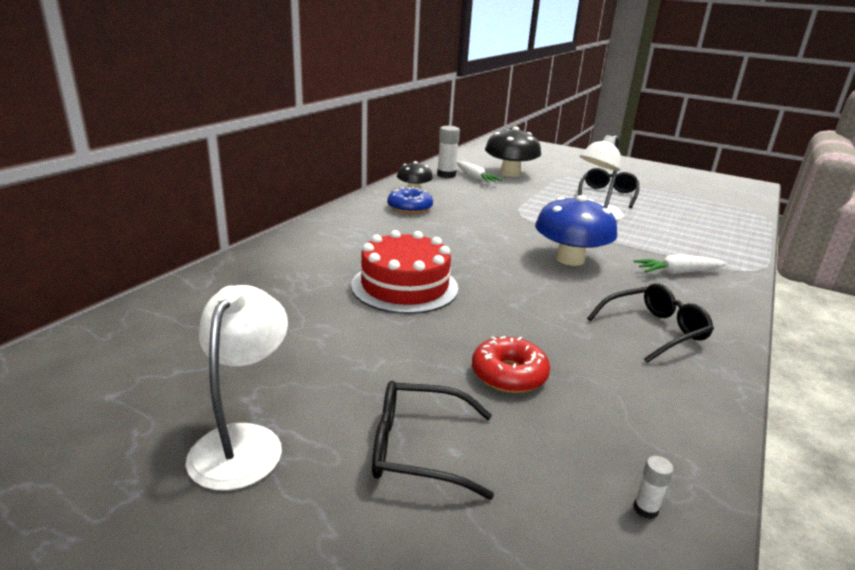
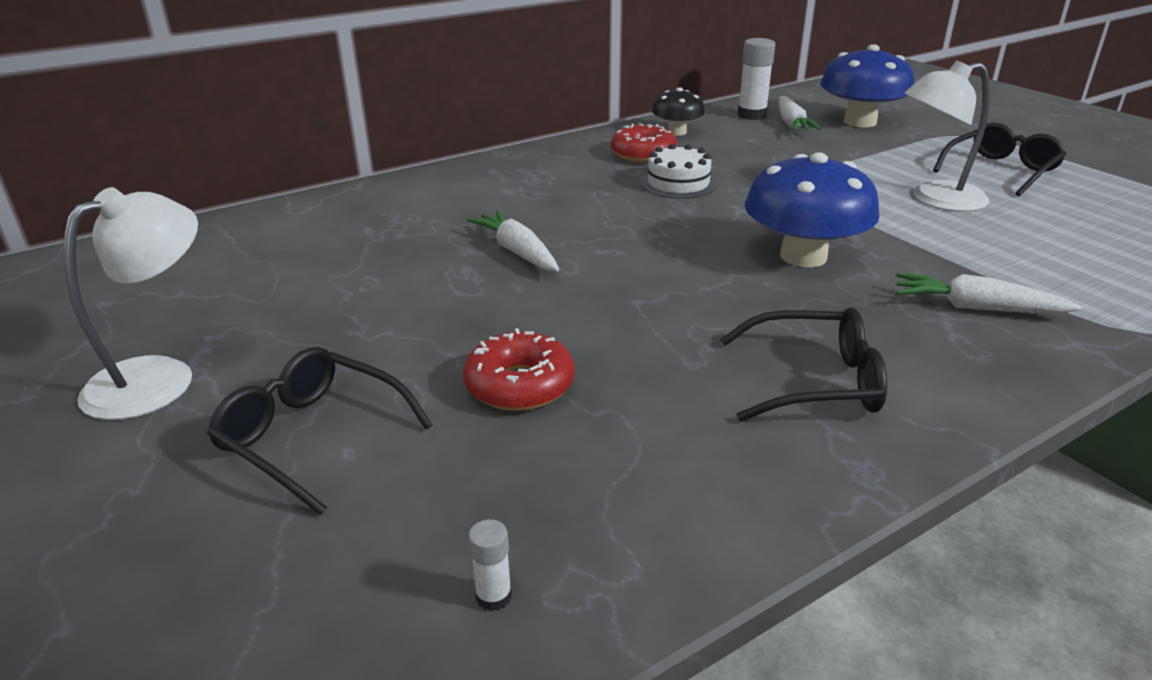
camera: 30 degrees right, 5 degrees up
(404, 286) = (517, 252): red cake -> white carrot
(409, 208) = (643, 154): blue donut -> red donut
(453, 225) = (678, 183): none -> white cake
(510, 173) = (860, 122): black mushroom -> blue mushroom

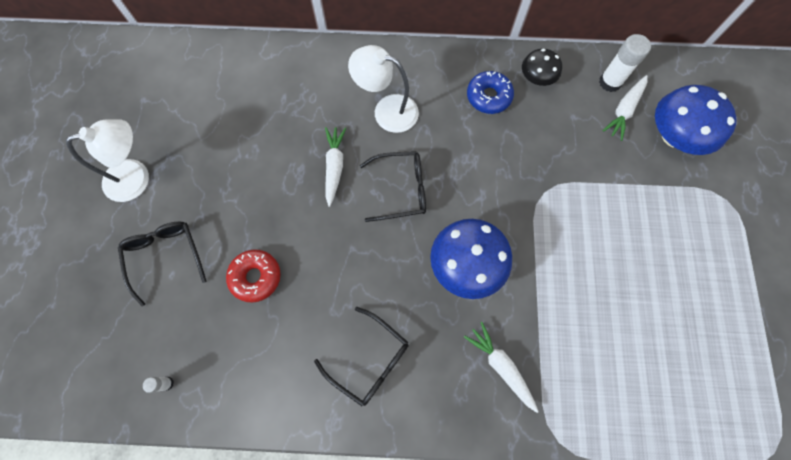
camera: 35 degrees right, 40 degrees up
(643, 154) = (488, 97): red donut -> blue donut
(678, 183) = (475, 146): white cake -> none
(935, 199) = (604, 261): white lamp -> white lamp (387, 110)
(1000, 171) = (689, 256): black glasses -> black glasses (400, 189)

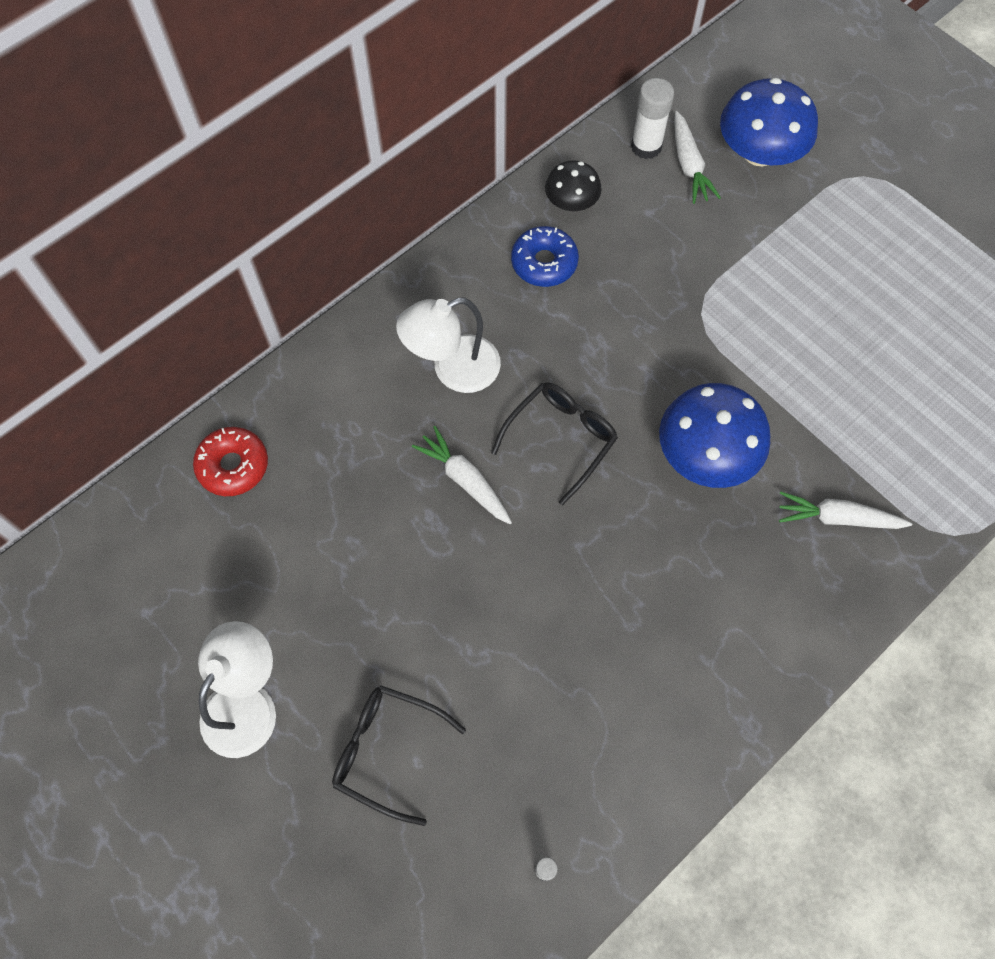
camera: 45 degrees left, 5 degrees down
(256, 277) = (512, 672): red donut -> red donut (233, 466)
(369, 360) = (716, 635): black glasses -> none

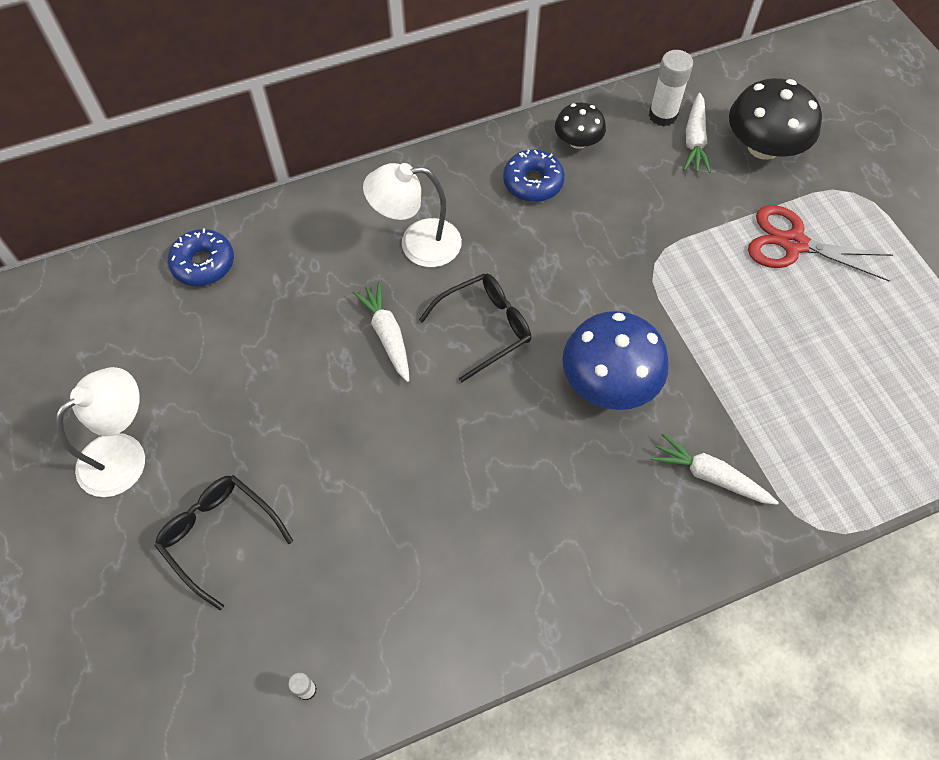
camera: 20 degrees right, 5 degrees down
(233, 466) = (203, 264): red donut -> blue donut
(759, 152) = (763, 147): blue mushroom -> black mushroom
(826, 249) = (793, 243): none -> red scissors

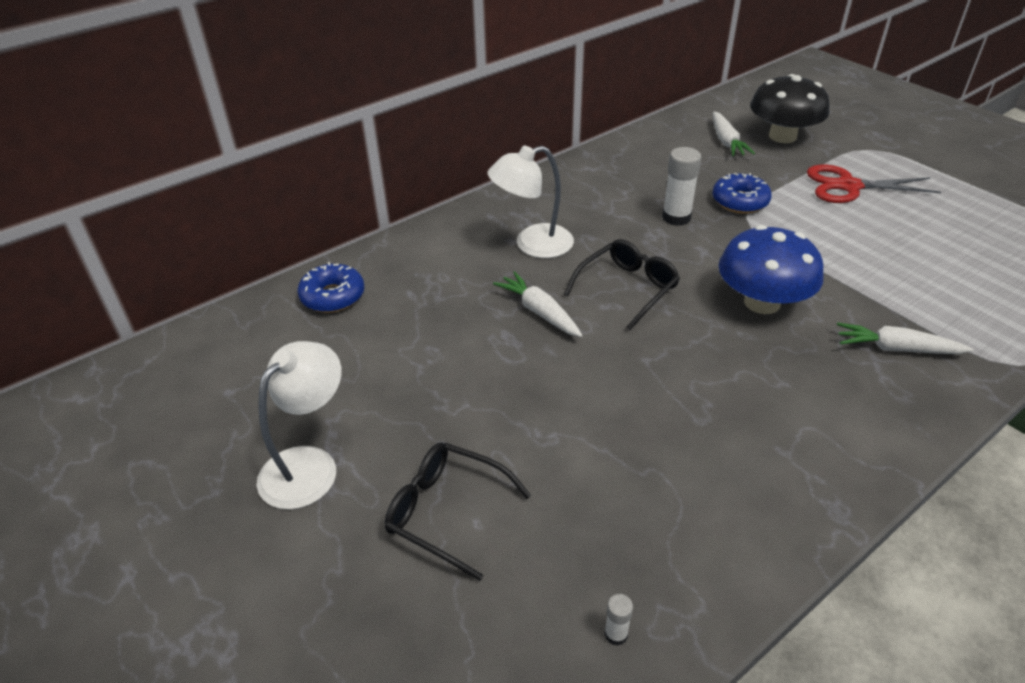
camera: 15 degrees left, 20 degrees down
(533, 182) = (611, 188): blue donut -> blue donut (740, 201)
(578, 141) = (633, 158): black mushroom -> none
(662, 115) = (691, 132): white glue stick -> white glue stick (676, 217)

